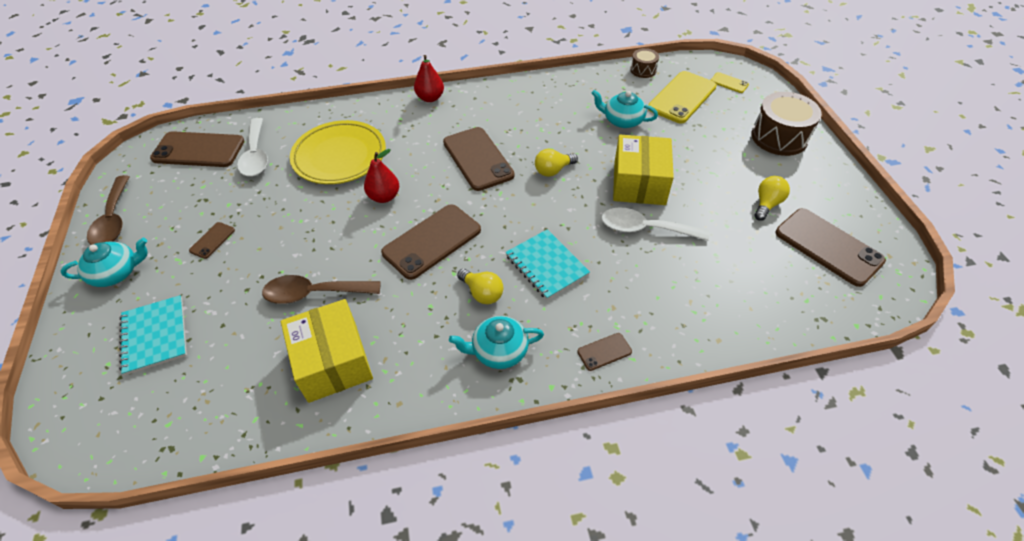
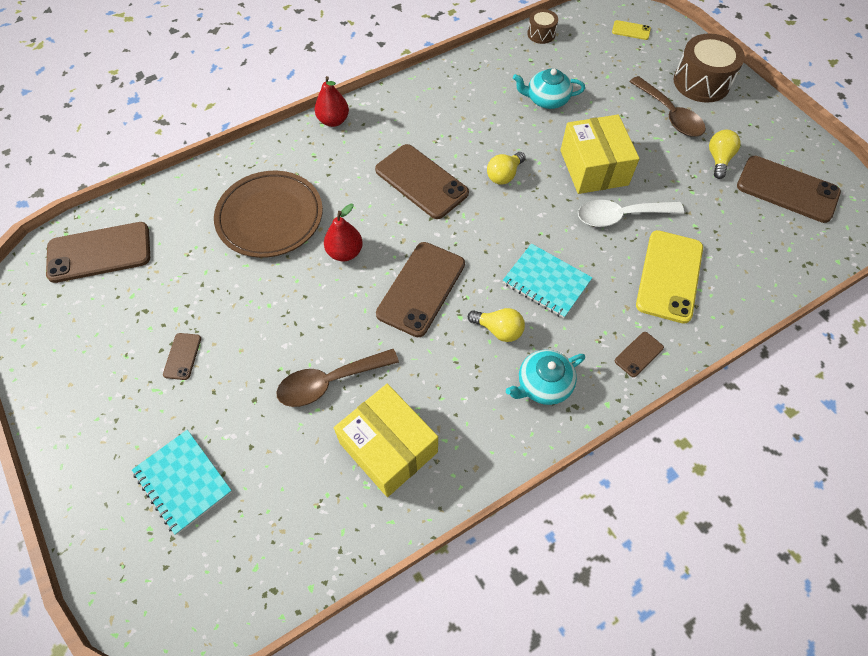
camera: 20 degrees left, 10 degrees up
(113, 219) = (49, 365): brown spoon -> brown spoon (669, 115)
(117, 273) = (94, 426): turquoise teapot -> none
(256, 155) = (172, 241): white spoon -> none
(339, 156) = (270, 217): yellow plate -> brown plate
(682, 97) = (593, 58): yellow phone -> yellow phone (669, 276)

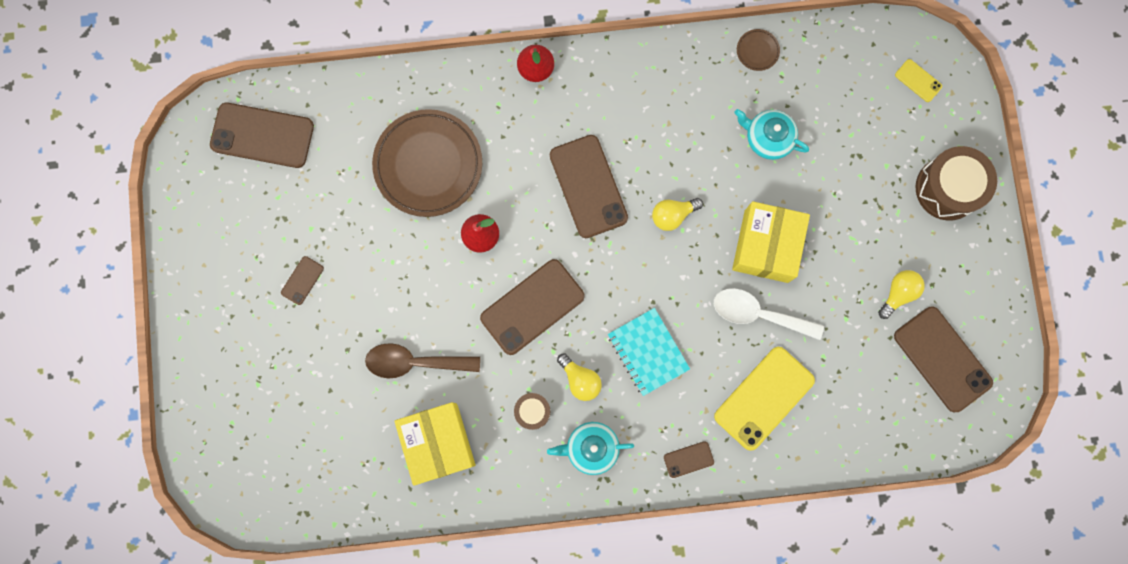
camera: 25 degrees right, 20 degrees up
(183, 482) = (268, 396): turquoise notebook -> none
(503, 52) = (757, 51): none -> brown plate
(541, 34) = (814, 42): brown drum -> brown drum (532, 411)
(669, 115) = (885, 216): brown spoon -> none

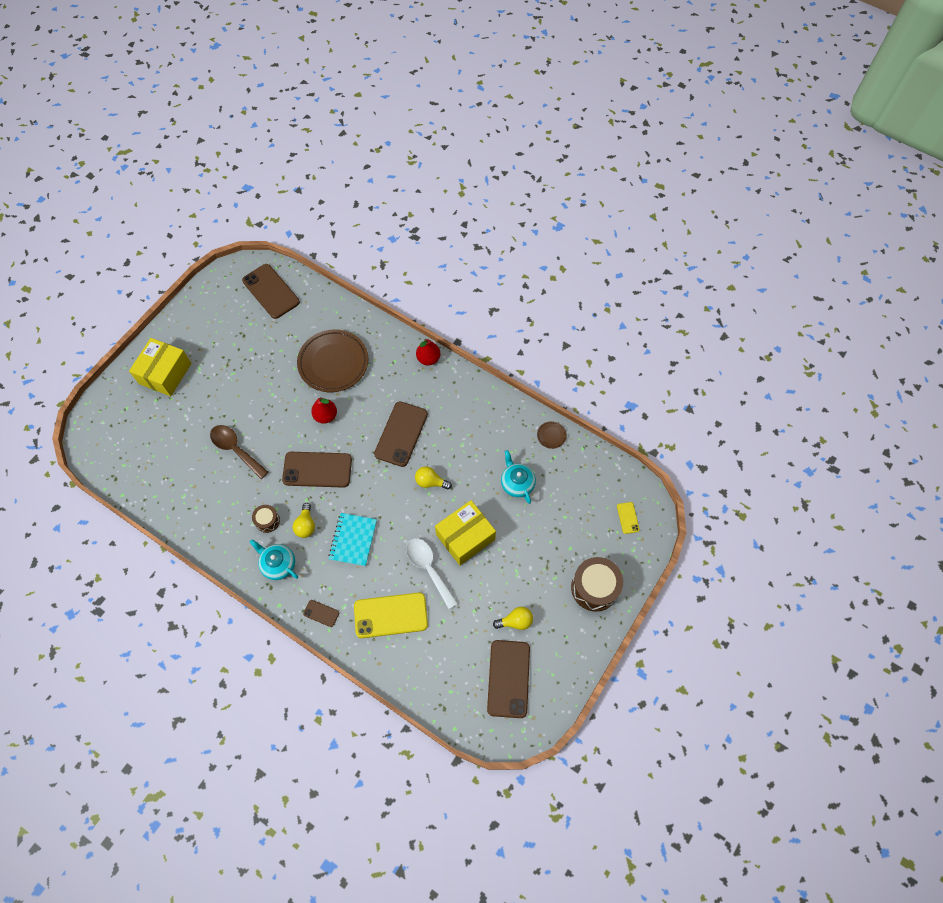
camera: 40 degrees right, 15 degrees down
(302, 280) = (223, 369): brown phone -> none
(438, 443) = (208, 497): yellow box -> yellow box (165, 373)

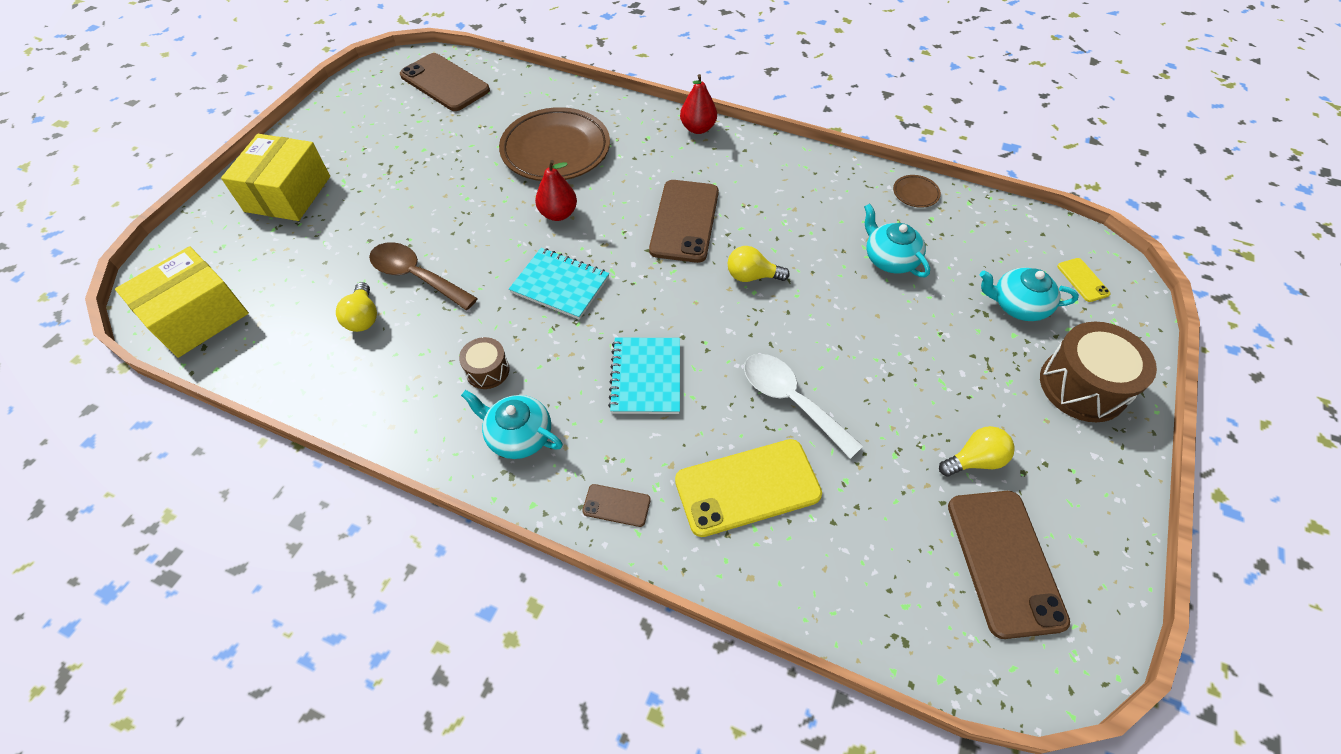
camera: 10 degrees left, 10 degrees down
(306, 525) = (557, 367): yellow light bulb -> yellow light bulb (363, 317)
(317, 469) = (560, 285): brown phone -> turquoise notebook
(465, 537) = (836, 344): yellow box -> yellow box (198, 317)
(580, 529) = (1017, 305): none -> turquoise teapot

